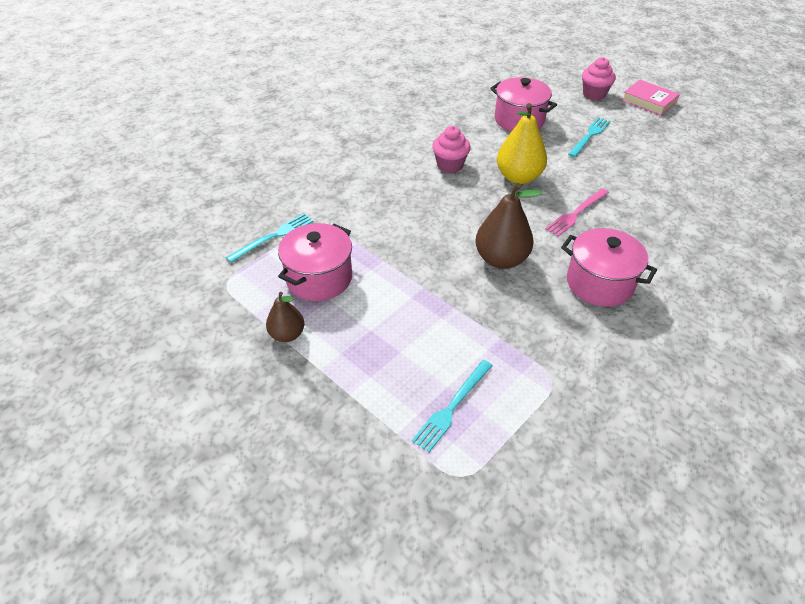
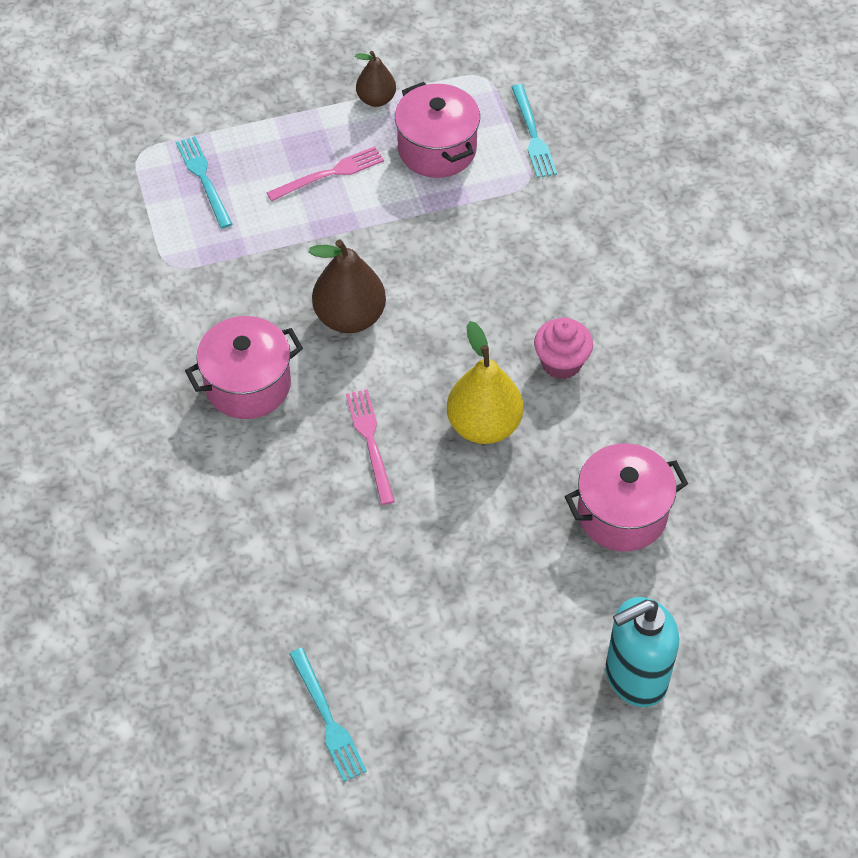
camera: 120 degrees right, 10 degrees up
(386, 327) = (329, 174): none -> pink fork
(589, 136) = (521, 580): turquoise fork -> turquoise fork (327, 718)
(594, 94) = (635, 677): pink cupcake -> turquoise soap dispenser
(649, 101) = (562, 747): pink book -> none

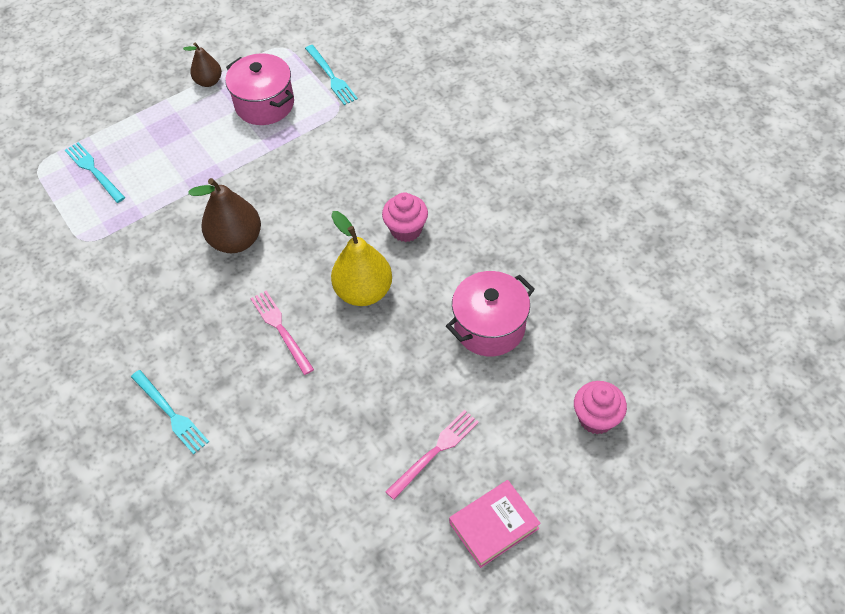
camera: 15 degrees left, 0 degrees up
(248, 385) = (171, 313): pink pot -> none
(327, 718) = (314, 561): turquoise fork -> turquoise fork (170, 413)
(329, 174) = (189, 142): pink fork -> pink fork (435, 452)
(545, 744) = (494, 525): none -> pink book
(635, 677) = (544, 449): turquoise soap dispenser -> none
(711, 661) = (596, 418): none -> pink cupcake

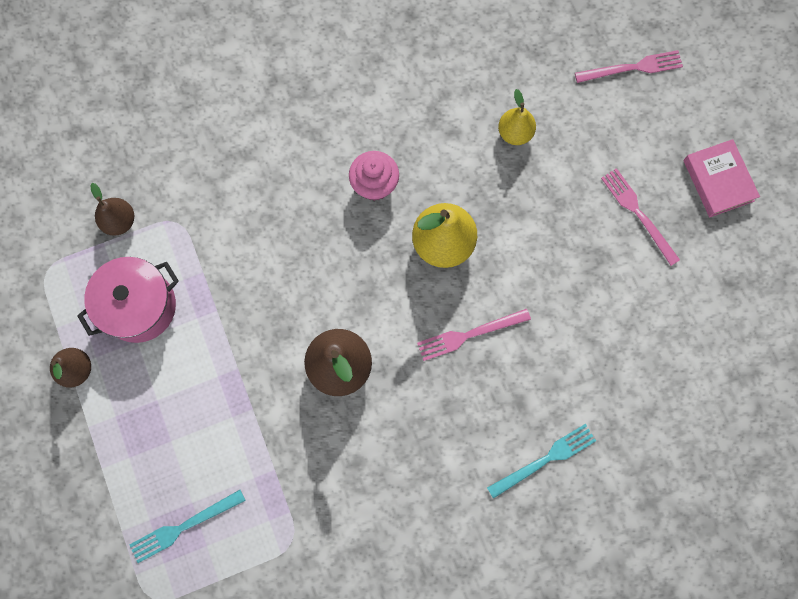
camera: 80 degrees left, 20 degrees up
(331, 77) = (119, 221): turquoise fork -> brown pear
(489, 327) = (515, 133): pink pot -> yellow pear
(596, 418) = (632, 68): pink cupcake -> pink fork

